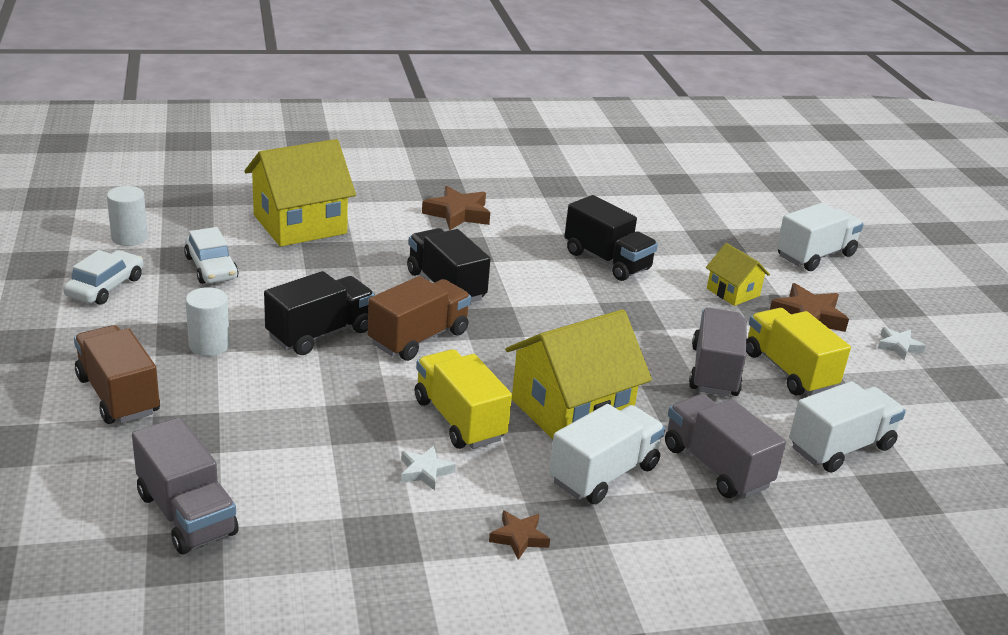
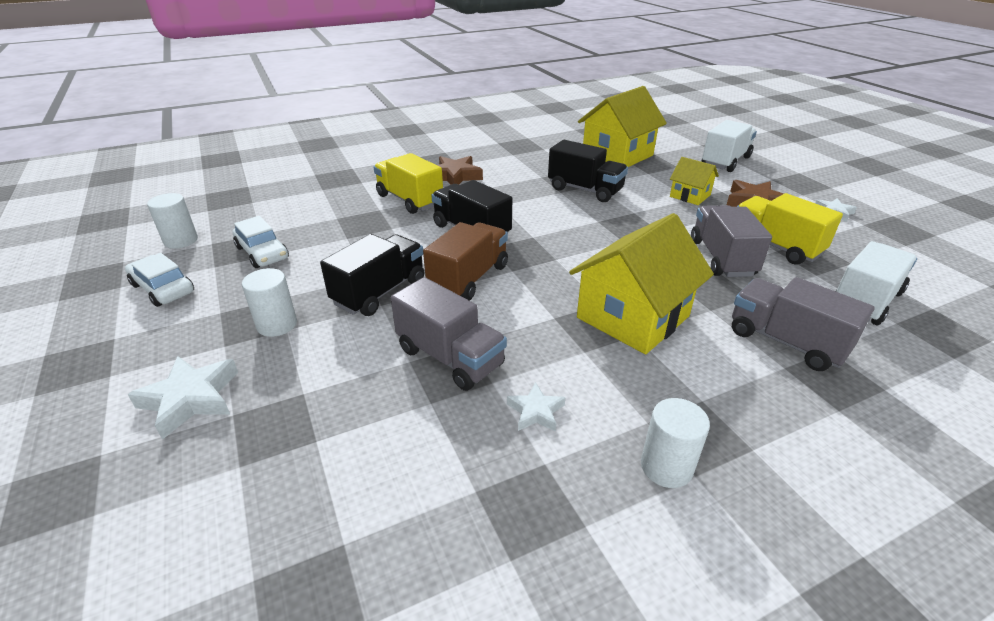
camera: 10 degrees left, 5 degrees up
(105, 287) = (163, 288): white car -> white car turned 60 degrees counterclockwise
(118, 395) = (191, 399): brown truck -> white star
(186, 514) = (296, 536): grey truck -> grey truck (450, 357)
(300, 224) = (331, 204): yellow house -> yellow house (617, 155)
(459, 419) = (541, 348): yellow truck -> yellow truck (409, 200)
(519, 538) = (666, 467): brown star -> white cylinder
(604, 474) = (699, 373): white truck -> none

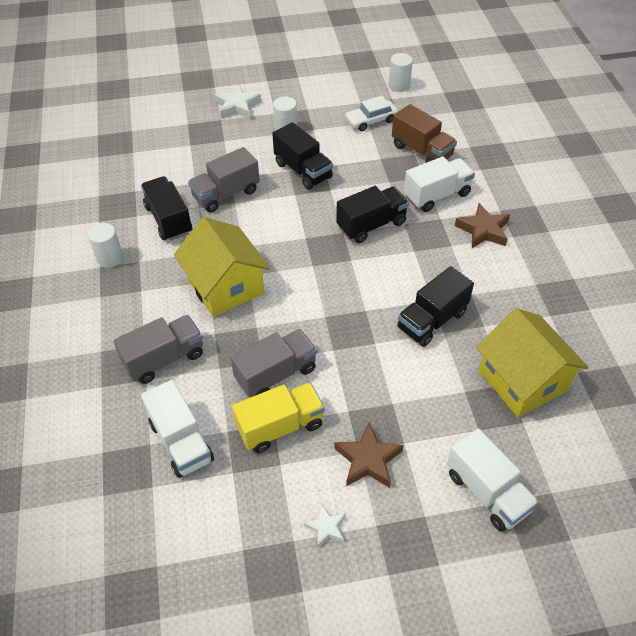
camera: 105 degrees right, 15 degrees up
(163, 288) = (341, 86): white car -> none
(409, 200) = (437, 195): yellow truck -> white truck
(469, 278) = (303, 213): brown truck -> brown truck (421, 151)
(535, 412) = (169, 220): white star -> black truck
(690, 196) = (399, 406): yellow house -> none
(721, 258) = (276, 374): grey truck -> grey truck turned 45 degrees counterclockwise

